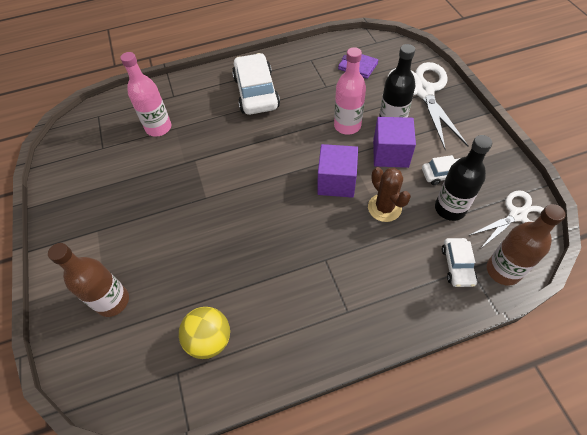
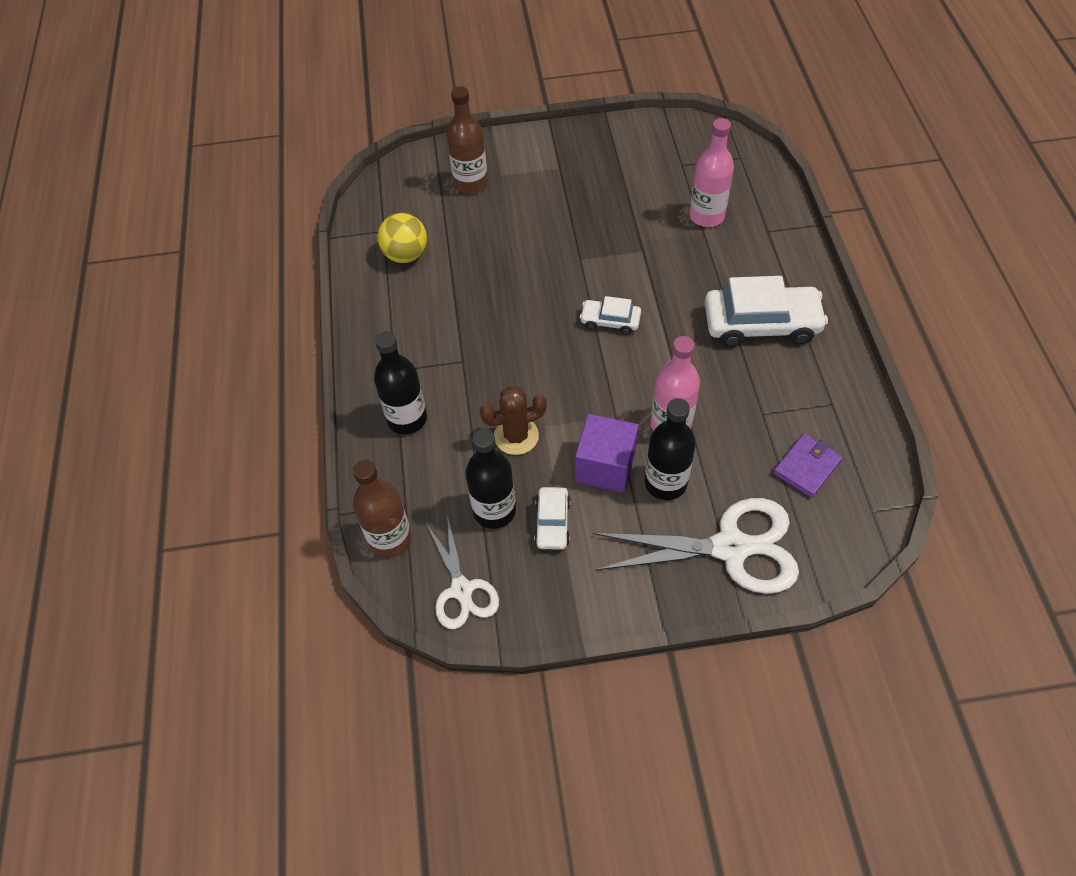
camera: 100 degrees right, 0 degrees up
(336, 182) = (571, 392): purple cube -> none
(394, 287) = (407, 419): none -> black bottle
(457, 265) = (412, 491): white car -> white car (610, 321)

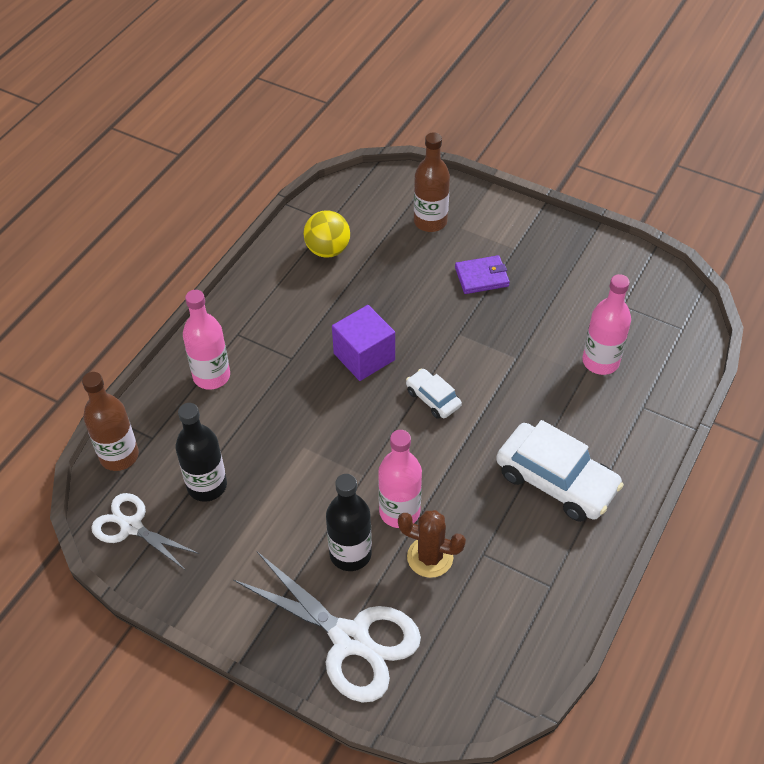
camera: 35 degrees right, 5 degrees down
(407, 419) = (211, 376): black bottle -> pink bottle
(462, 590) = (131, 526): white scissors -> white scissors turned 105 degrees clockwise
(516, 436) = (275, 441): brown cactus -> brown cactus (430, 557)
(552, 523) = (238, 524): white car -> none
(605, 466) = (318, 509): purple cube -> purple cube (364, 356)
(807, 467) = (475, 621): purple wallet -> purple wallet (481, 277)

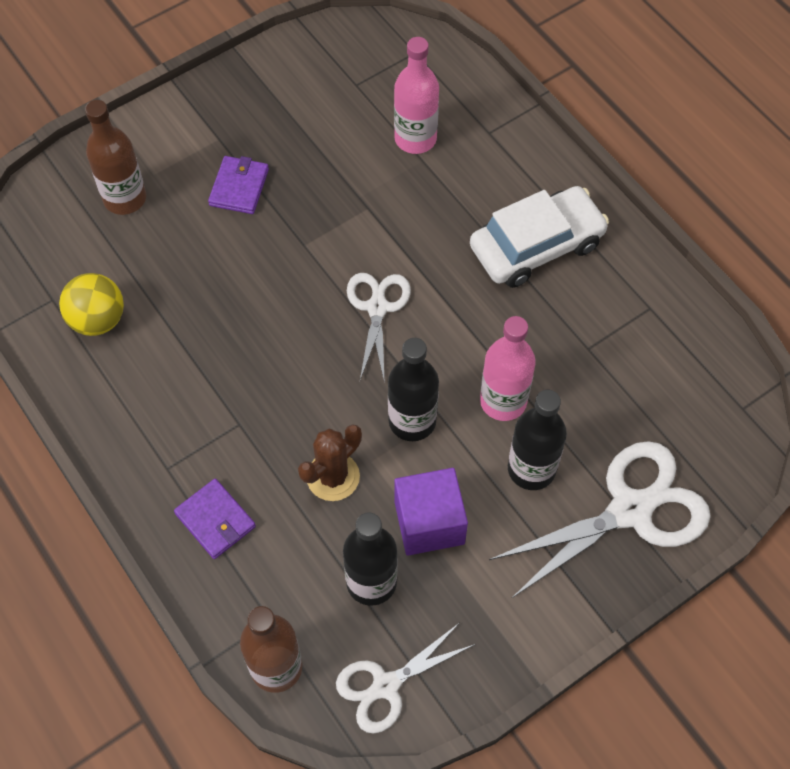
camera: 65 degrees left, 10 degrees up
(211, 376) = (215, 520): pink bottle -> purple wallet
(349, 459) = (412, 421): none -> black bottle
(364, 356) = (281, 349): purple cube -> purple cube (429, 522)
(430, 557) = (570, 397): brown cactus -> brown cactus (333, 477)
(433, 398) = (377, 307): white car -> white scissors

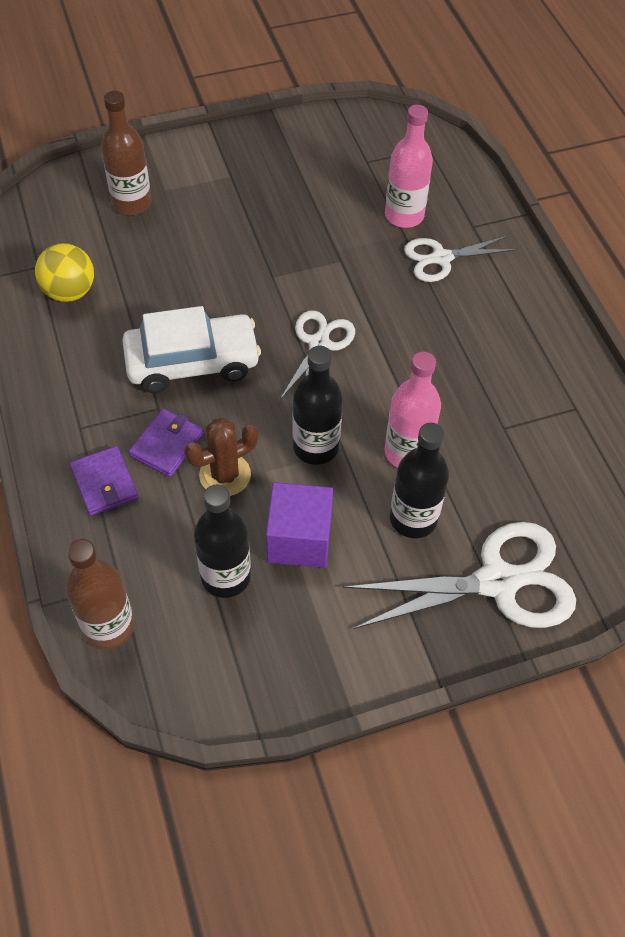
camera: 15 degrees right, 5 degrees down
(239, 187) = (233, 217): purple wallet -> purple wallet (167, 445)
(385, 686) = (204, 674): white scissors -> white scissors (441, 258)
(536, 246) = (484, 329): white car -> white car (192, 362)

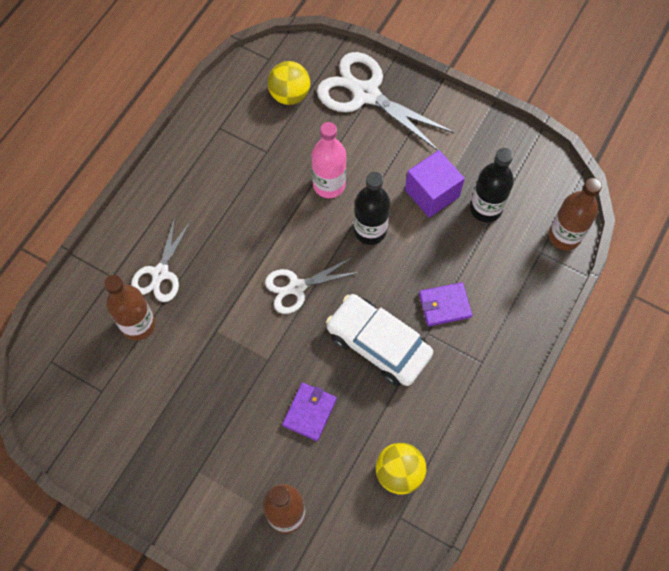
camera: 130 degrees left, 10 degrees up
(104, 483) = (499, 314): purple wallet -> purple wallet (309, 412)
(225, 475) = (432, 259): brown cactus -> none
(404, 215) = (138, 324): pink bottle -> brown bottle
(413, 519) = (367, 153): black bottle -> none
(441, 258) = (160, 273): white scissors -> white scissors turned 75 degrees clockwise
(565, 503) = (290, 95): none -> yellow ball

